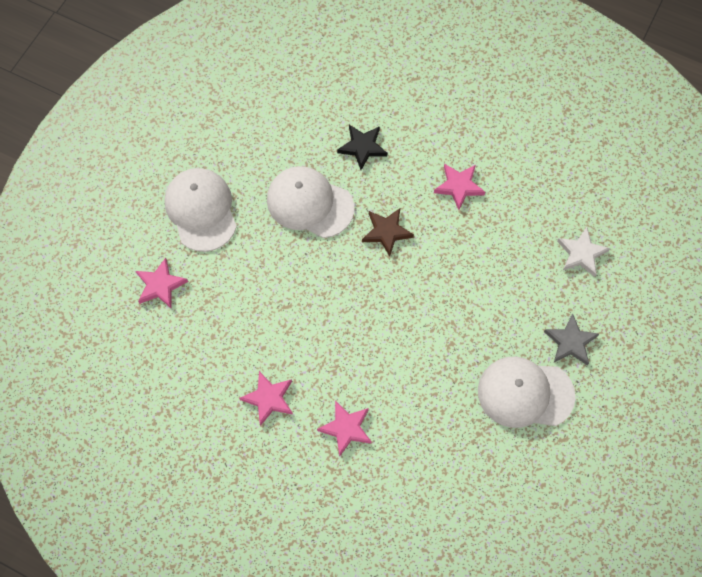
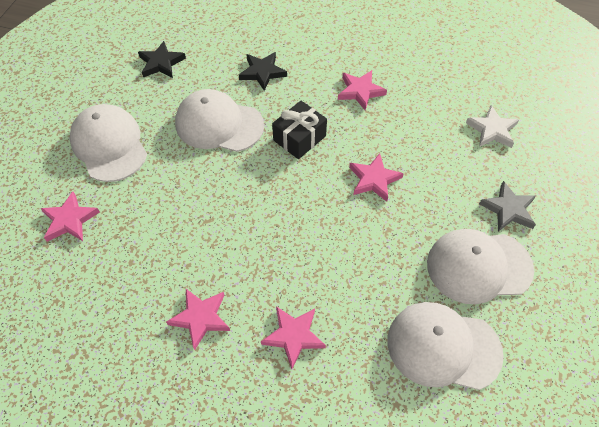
camera: 10 degrees left, 10 degrees down
(260, 119) = (161, 63): none -> black star
(386, 232) = (299, 138): brown star -> black gift
(450, 289) = (374, 179): none -> pink star
(472, 460) = (443, 347): none -> white cap

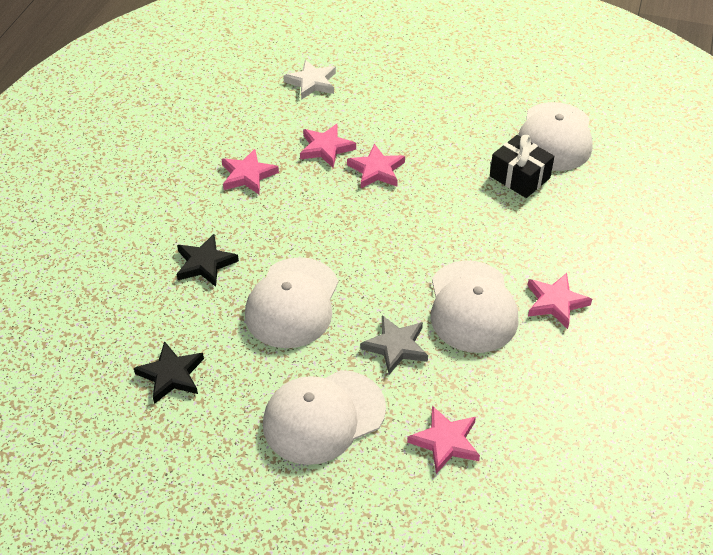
camera: 90 degrees left, 10 degrees down
(293, 336) = (562, 232): pink star -> pink star (326, 148)
(299, 138) = (317, 228): black gift -> black gift (519, 177)
(478, 266) = (473, 109): white cap -> white cap (472, 307)
(508, 209) = (410, 83): grey star -> grey star (396, 346)

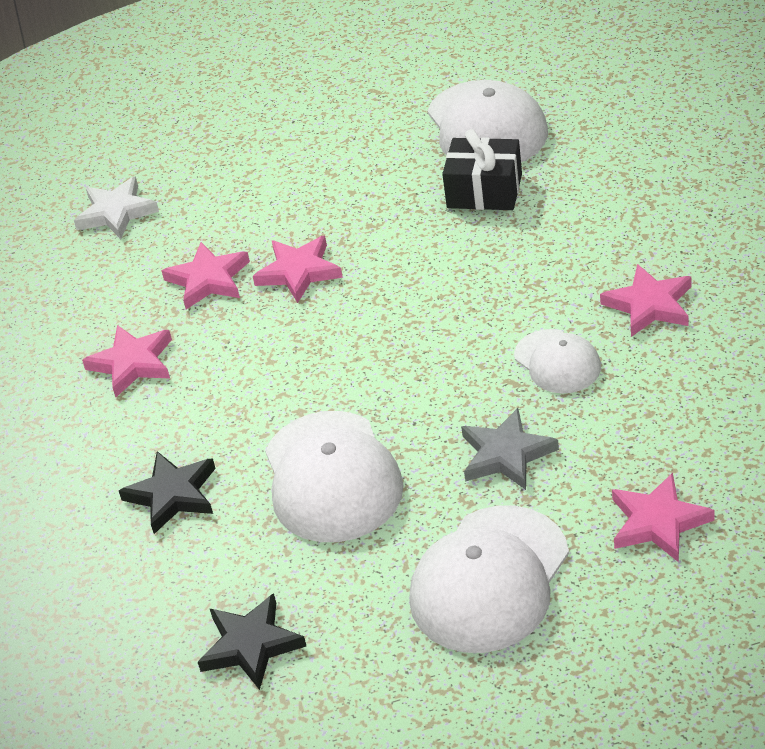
camera: 25 degrees left, 5 degrees down
(472, 307) = (557, 362): white cap -> white cap, size x0.57

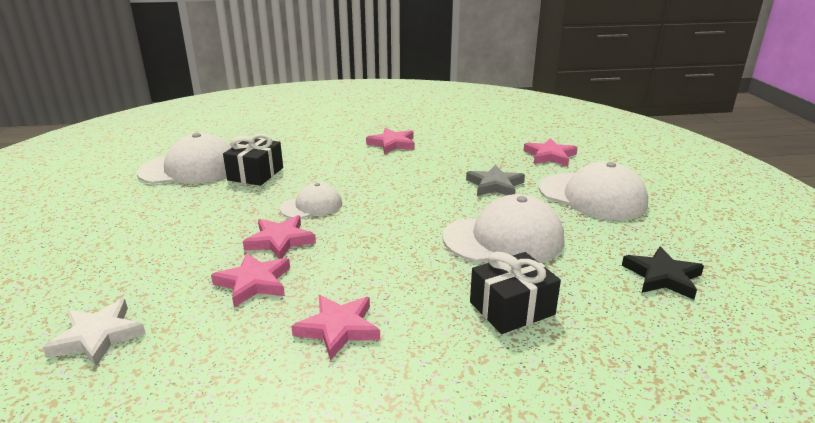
camera: 90 degrees left, 15 degrees down
(173, 495) = (512, 308): black star -> black gift
(557, 362) = (425, 167): white cap -> white cap (312, 206)

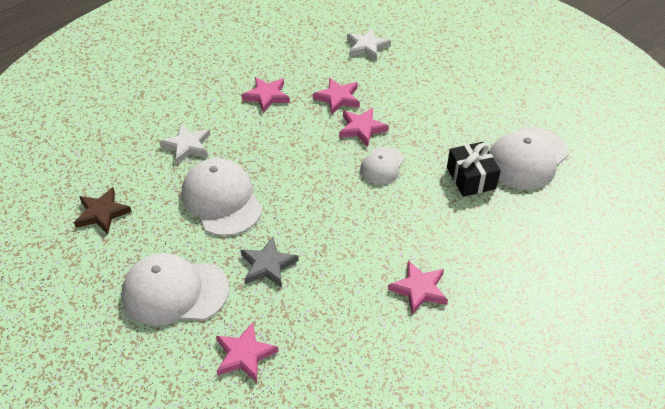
camera: 145 degrees right, 20 degrees up
(504, 238) = (222, 200): white cap -> white cap turned 105 degrees clockwise
(512, 308) = (187, 146): black gift -> white star
(662, 277) = (102, 213): black star -> brown star

